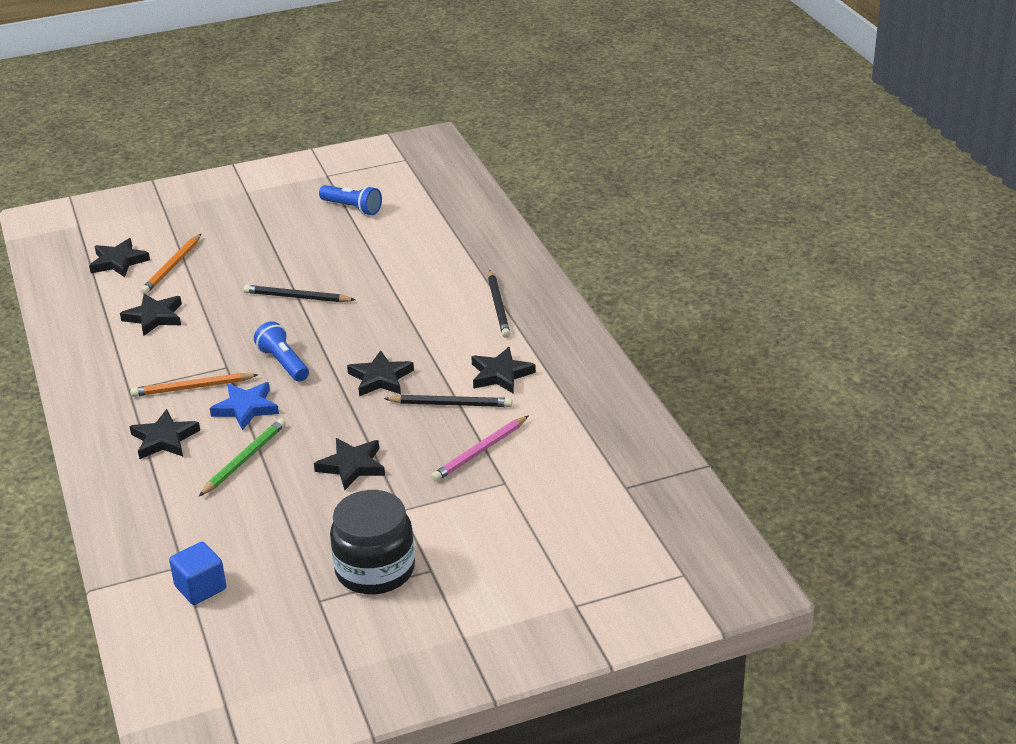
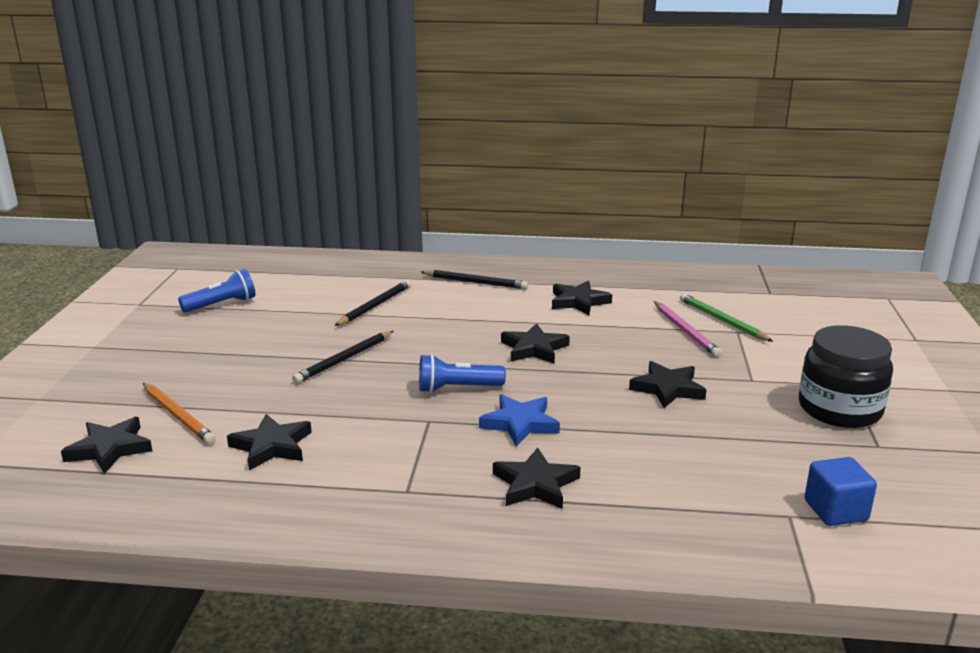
camera: 65 degrees left, 10 degrees down
(192, 387) = (448, 448): orange pencil -> none
(244, 460) = (615, 442): green pencil -> green pencil (722, 321)
(450, 404) = (604, 328): black pencil -> black pencil (375, 306)

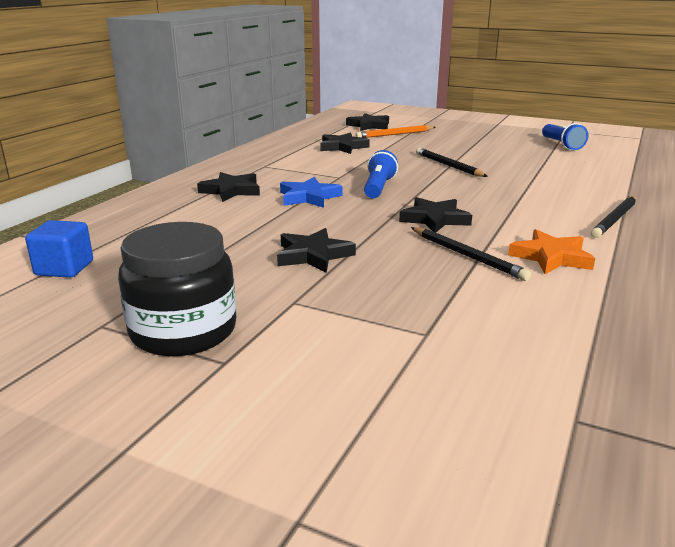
camera: 110 degrees right, 0 degrees up
(375, 306) = (552, 180): black pencil -> black pencil (467, 256)
(578, 302) = (551, 257): black star -> orange star
(685, 331) = (441, 297): pink pencil -> none
(722, 321) = (464, 333): green pencil -> none

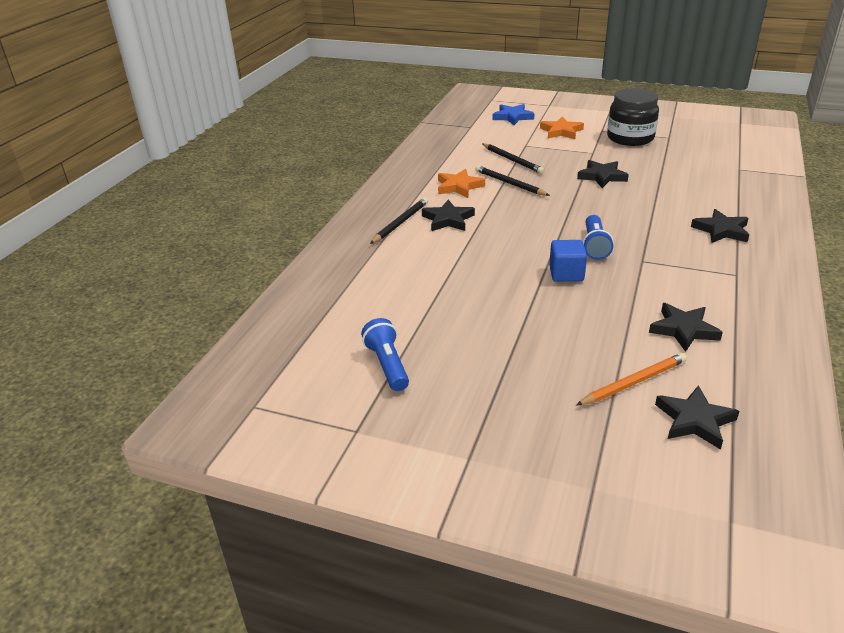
camera: 175 degrees right, 10 degrees up
(64, 268) = (733, 158): blue cube -> blue cube (566, 274)
(309, 197) = (647, 228): blue star -> blue star (512, 117)
(325, 369) = (561, 131): none -> orange star
(435, 219) = (535, 211): black star -> black star (448, 219)
(448, 165) = (536, 292): black pencil -> black pencil (512, 160)

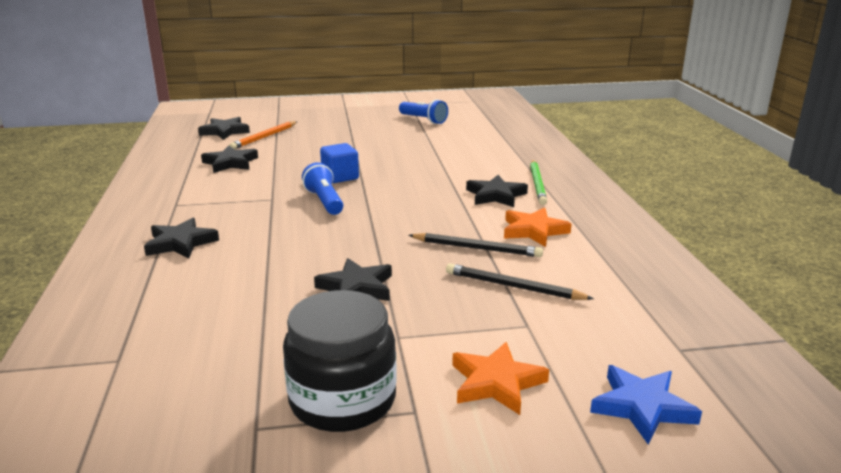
camera: 150 degrees right, 10 degrees down
(400, 223) = (537, 184): black pencil -> green pencil

